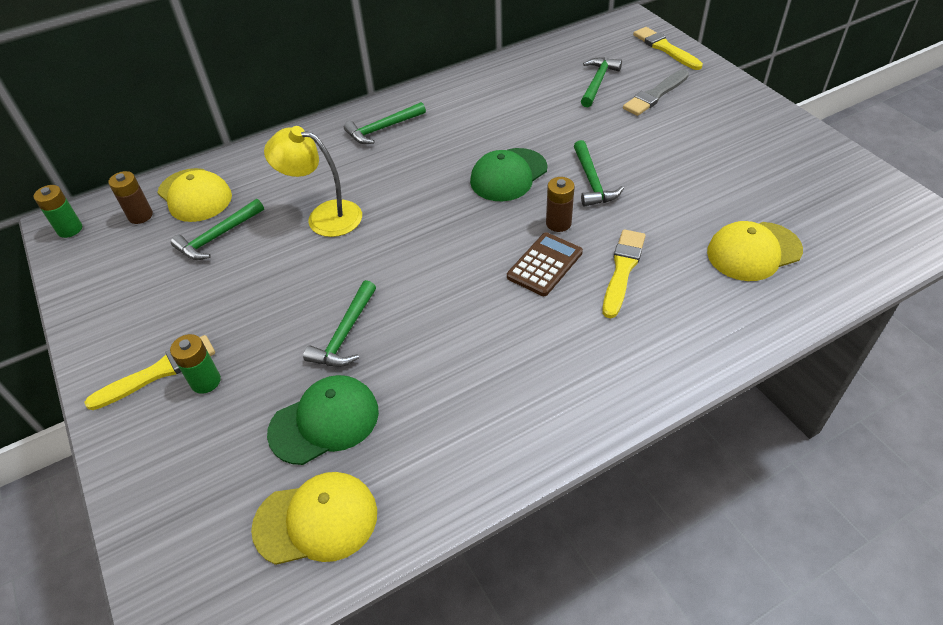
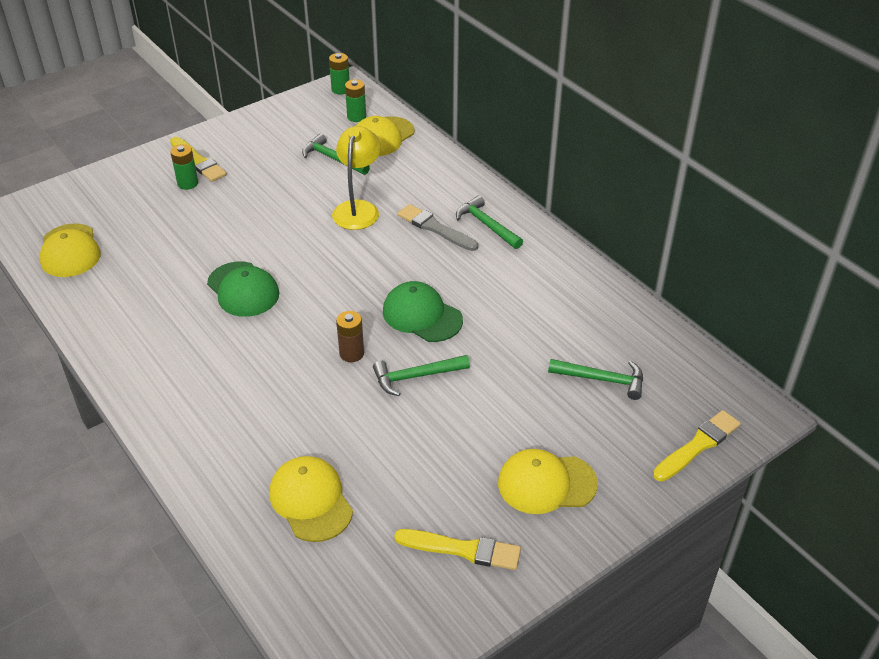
camera: 80 degrees right, 5 degrees down
(140, 216) = (356, 117): brown battery -> green battery
(324, 421) = (145, 242): green cap -> green cap (243, 289)
(345, 334) = (224, 240): green hammer -> none
(544, 265) = (296, 346): brown calculator -> none
(622, 270) = (287, 399): yellow brush -> yellow brush (462, 549)
(655, 95) = (586, 432): grey brush -> grey brush (435, 228)
(712, 117) = (546, 483): none -> yellow cap

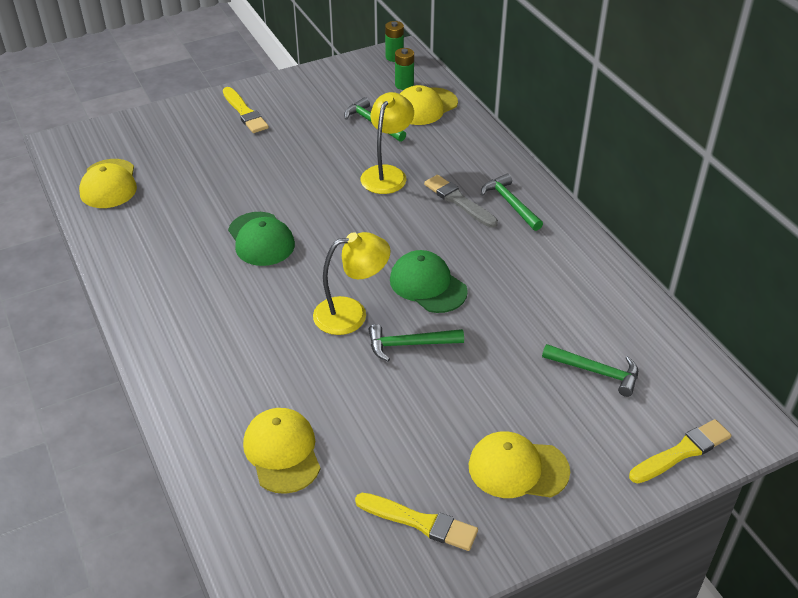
camera: 10 degrees right, 0 degrees up
(188, 183) = (230, 132): green battery -> none
(351, 353) = (351, 314): brown battery -> yellow lamp

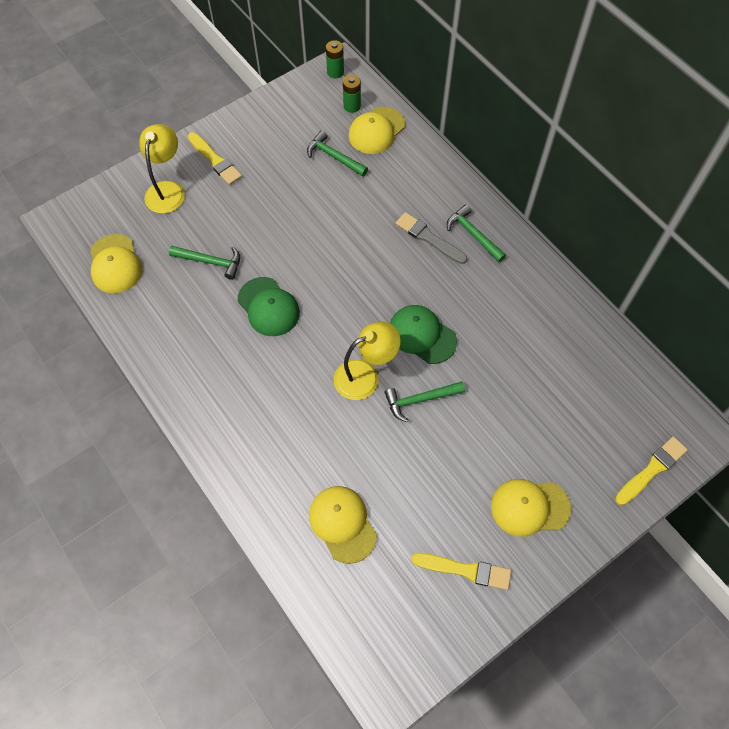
camera: 10 degrees left, 20 degrees up
(387, 174) = (360, 216): yellow lamp -> yellow lamp (167, 190)
(596, 371) = (574, 403): green hammer -> green hammer (210, 262)

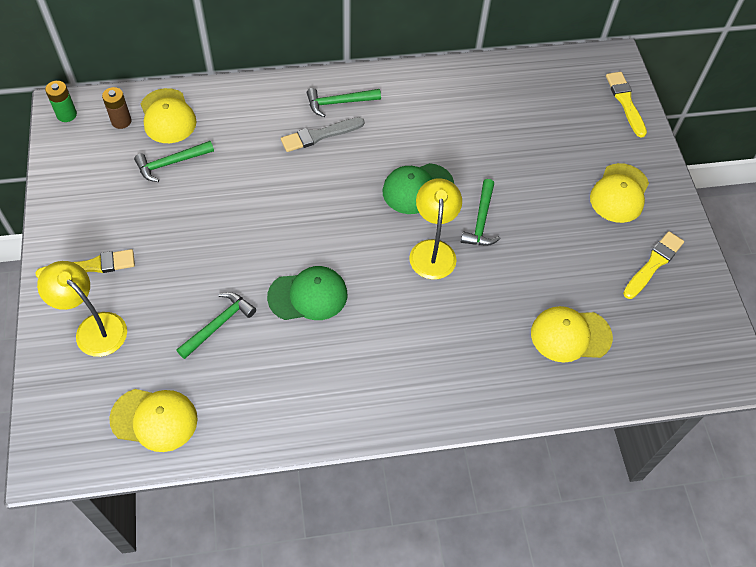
camera: 65 degrees left, 5 degrees down
(352, 106) = (121, 121): green battery -> brown battery

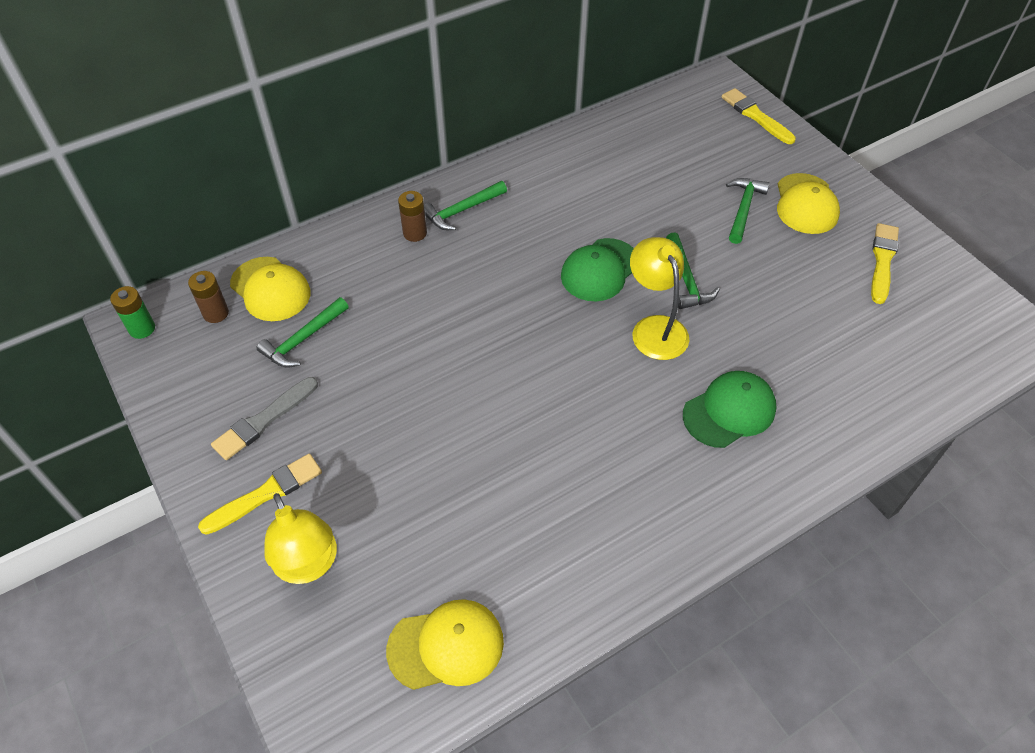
camera: 20 degrees left, 5 degrees down
(94, 327) = (309, 565): yellow lamp -> yellow lamp turned 135 degrees counterclockwise
(218, 324) = (461, 501): green hammer -> green hammer (743, 209)
(294, 109) = (415, 233): none -> brown battery
(308, 295) = (547, 428): green cap -> green cap (729, 411)
(320, 135) = (460, 251): grey brush -> grey brush (264, 420)
(570, 335) = (849, 362): yellow cap -> none

